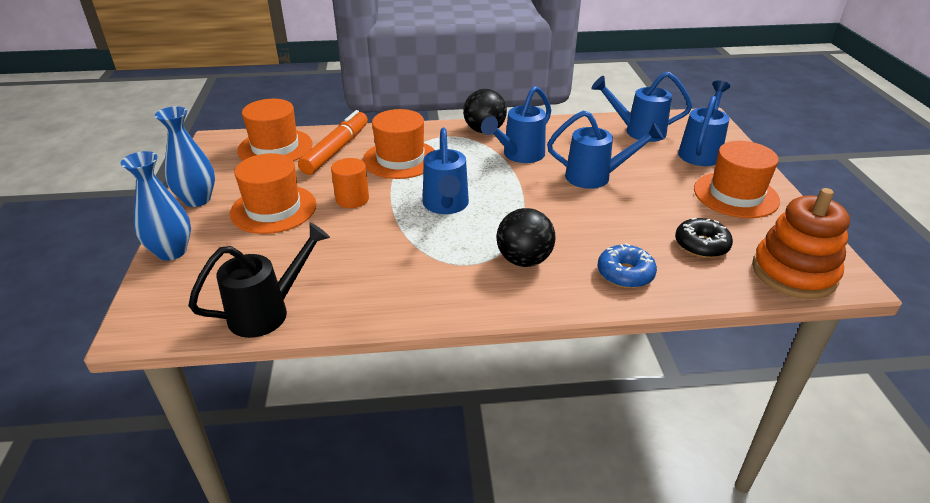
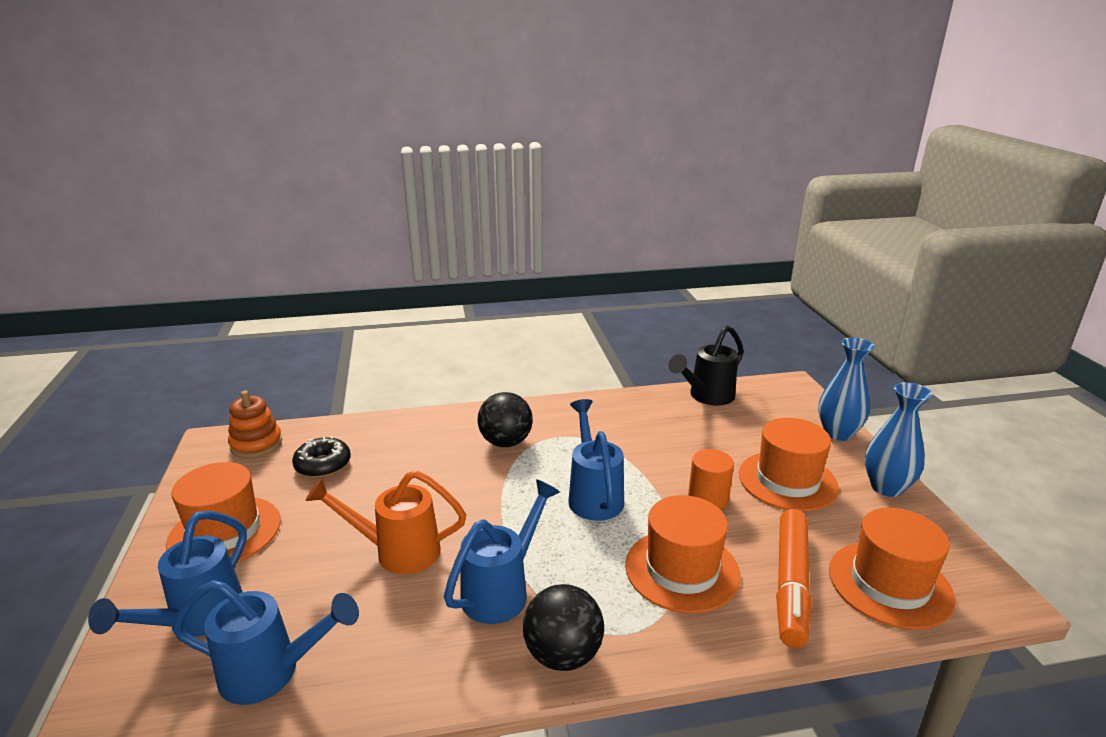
camera: 175 degrees right, 10 degrees down
(596, 177) = (396, 551): blue watering can -> orange watering can
(625, 274) = (414, 436): blue donut -> none
(793, 273) = (256, 444): orange stacking toy -> orange stacking toy, size x0.67

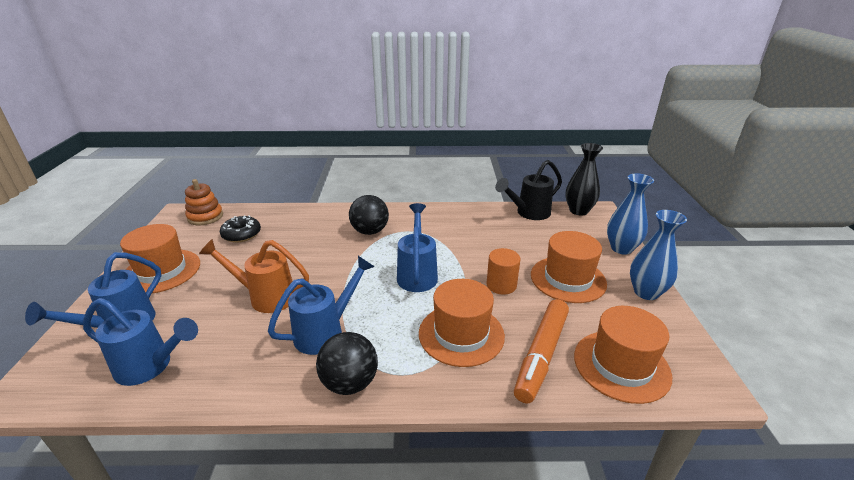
camera: 10 degrees right, 5 degrees up
(768, 387) = (578, 211): none -> black vase

